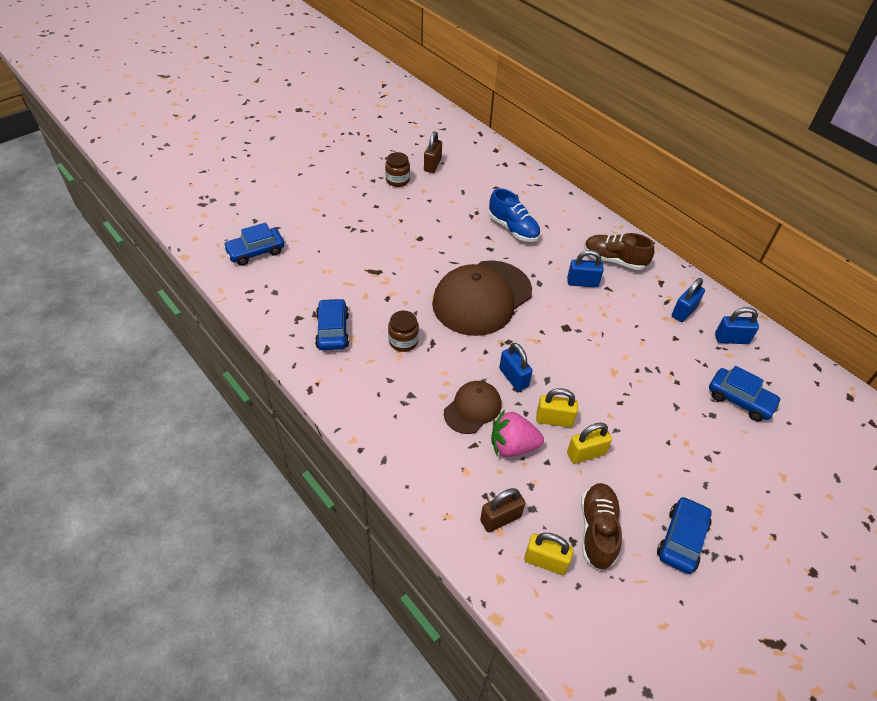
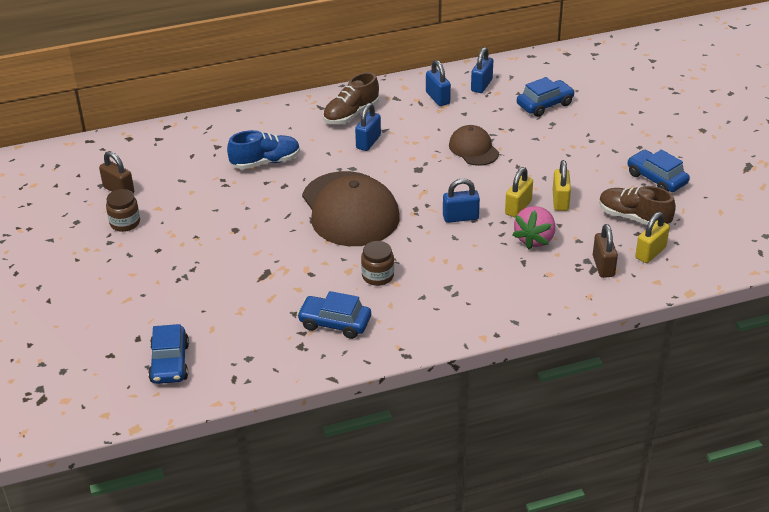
camera: 65 degrees left, 10 degrees down
(472, 408) = (483, 252): brown cap -> brown cap (473, 149)

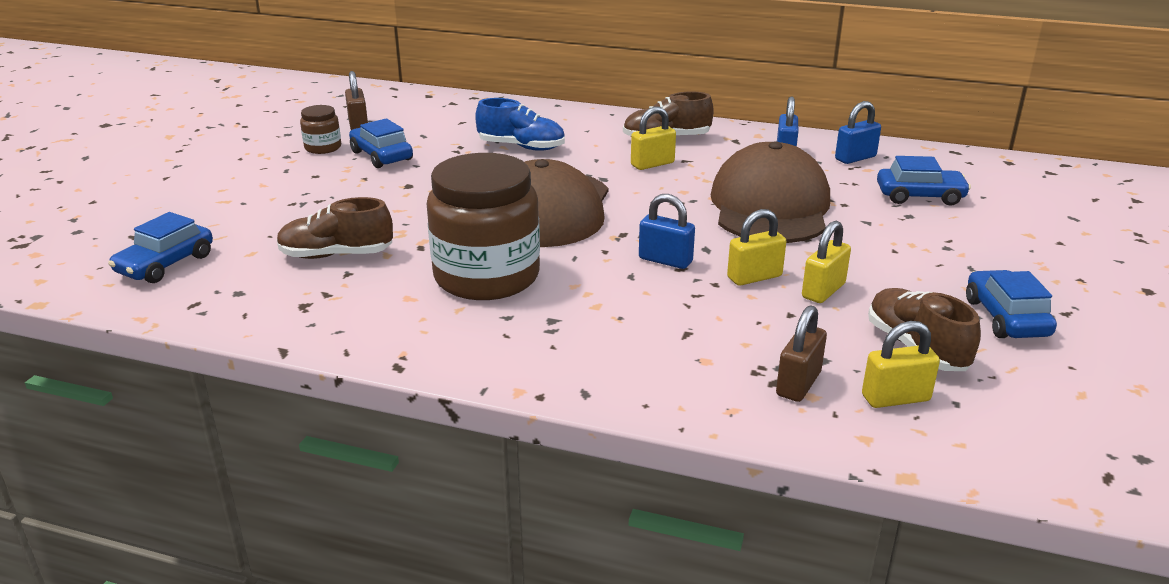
camera: 35 degrees right, 10 degrees down
(268, 304) = (336, 255): none -> brown shoe
(335, 323) = (372, 300): blue car -> blue car (381, 156)
(368, 142) = (652, 164): blue padlock -> yellow padlock
(378, 276) = (486, 276): brown jar -> brown jar, size x2.25
(473, 149) = (770, 206): brown cap -> brown cap, size x1.93
(535, 239) = (734, 316): pink strawberry -> none

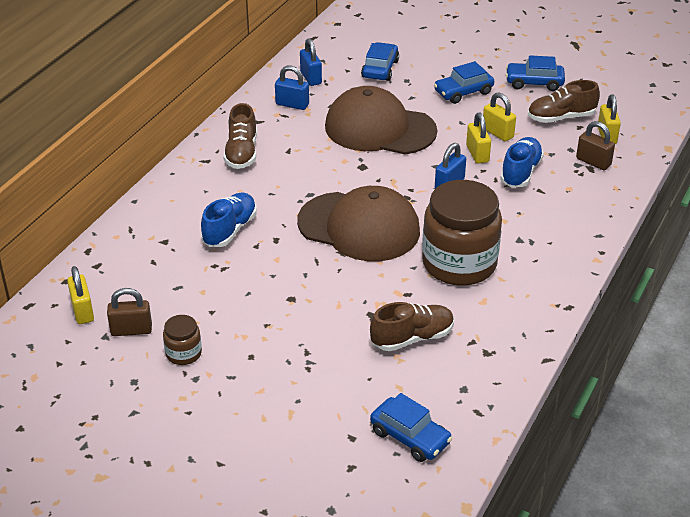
camera: 80 degrees left, 10 degrees up
(336, 255) = (412, 338): brown shoe -> brown shoe turned 120 degrees counterclockwise
(381, 156) = (219, 314): blue car -> blue car (463, 92)
(652, 164) = (290, 167): yellow padlock -> yellow padlock (83, 311)
(726, 314) = (520, 172): none -> blue shoe

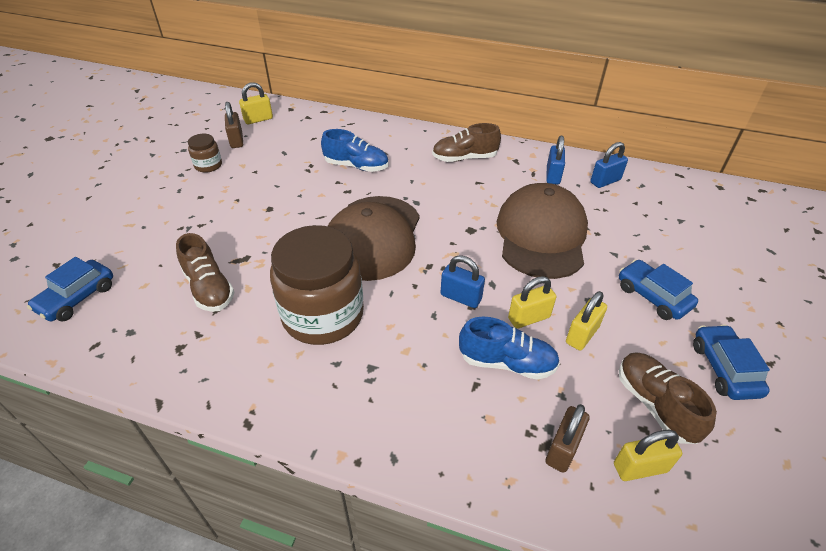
camera: 80 degrees right, 5 degrees up
(380, 69) = (654, 225): blue car -> none

